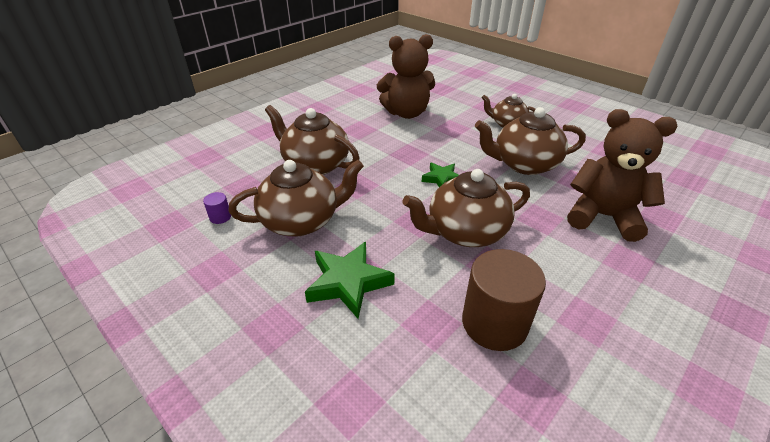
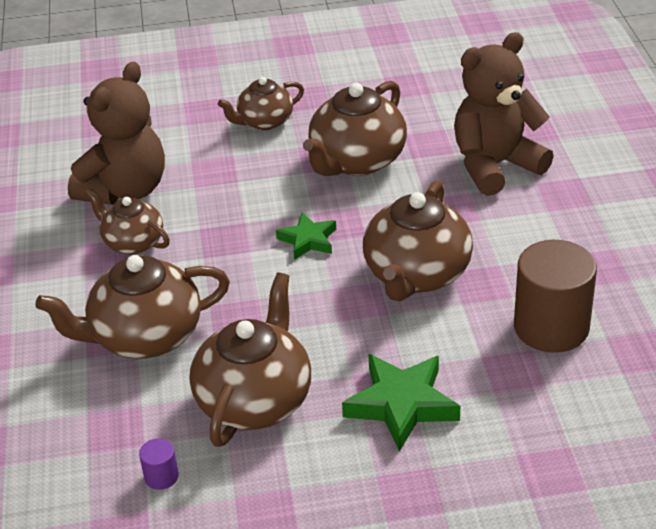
camera: 50 degrees left, 0 degrees up
(375, 131) = (133, 242): none -> brown teapot

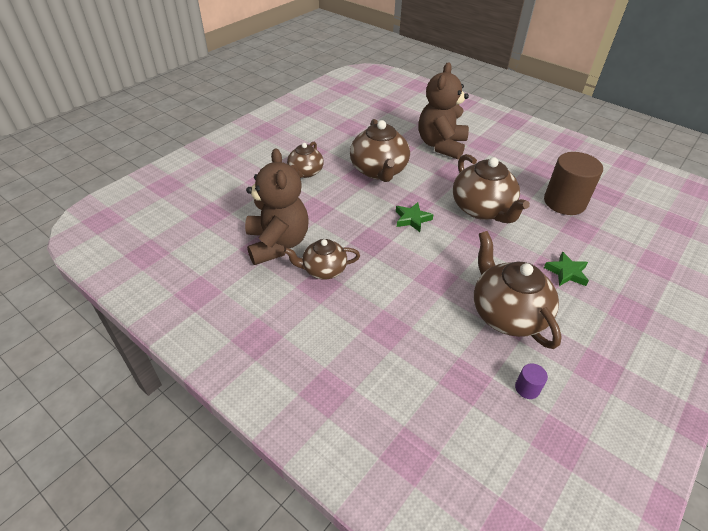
camera: 45 degrees left, 5 degrees up
(144, 336) = (405, 317): brown teapot -> none
(401, 404) = (566, 272): green star -> green star, size x0.61

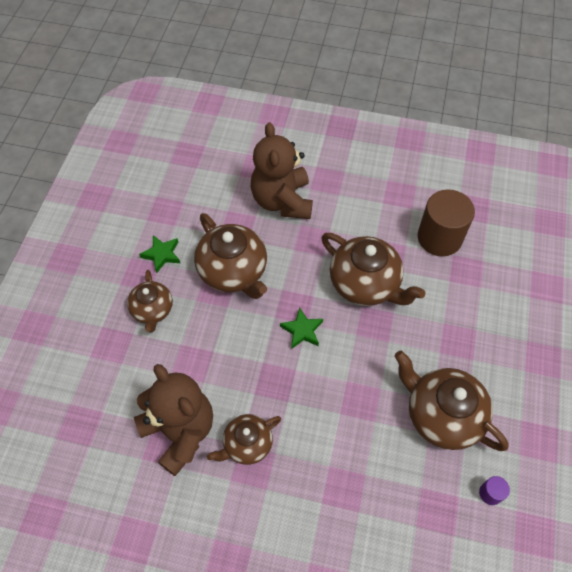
camera: 25 degrees left, 15 degrees up
(566, 272) = (474, 336): green star -> green star (162, 255)

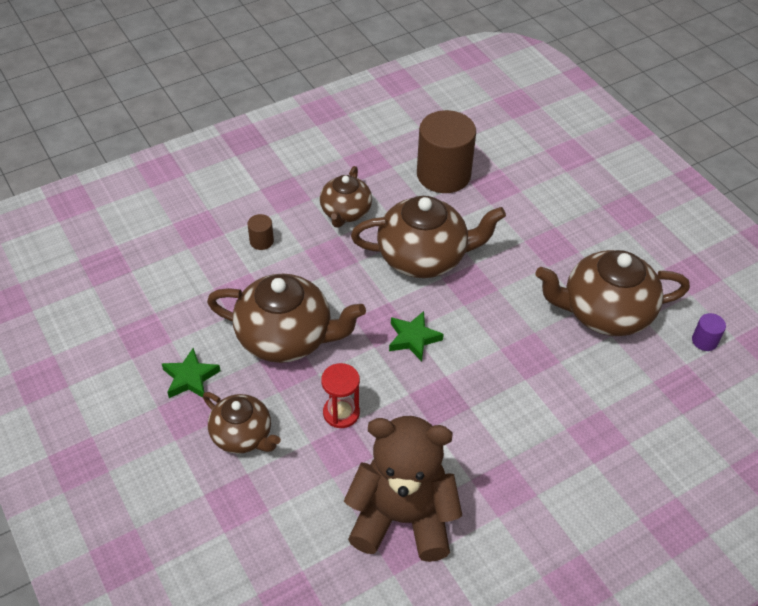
camera: 45 degrees left, 10 degrees down
(214, 341) = (341, 413): none -> red hourglass
(247, 444) = (477, 473): brown teapot -> brown teapot (345, 212)
(282, 201) = (261, 241): brown teddy bear -> brown cylinder

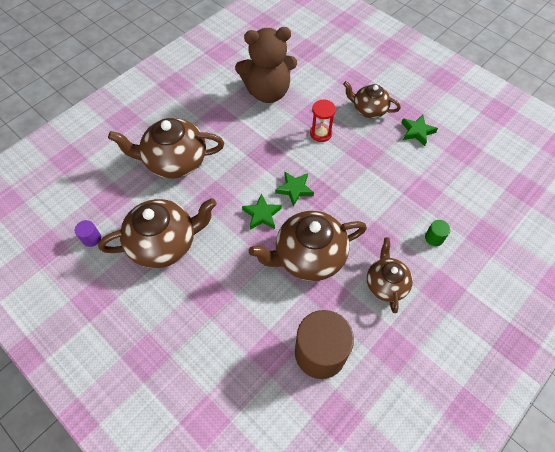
camera: 165 degrees right, 10 degrees up
(261, 241) = (434, 238): brown cylinder -> green cylinder
(286, 338) = (375, 169): brown teapot -> brown teapot (174, 161)
(468, 317) = (262, 214): none -> green star

